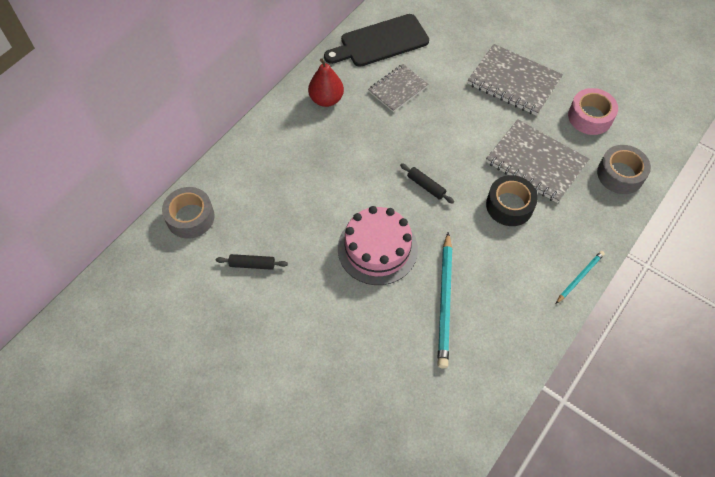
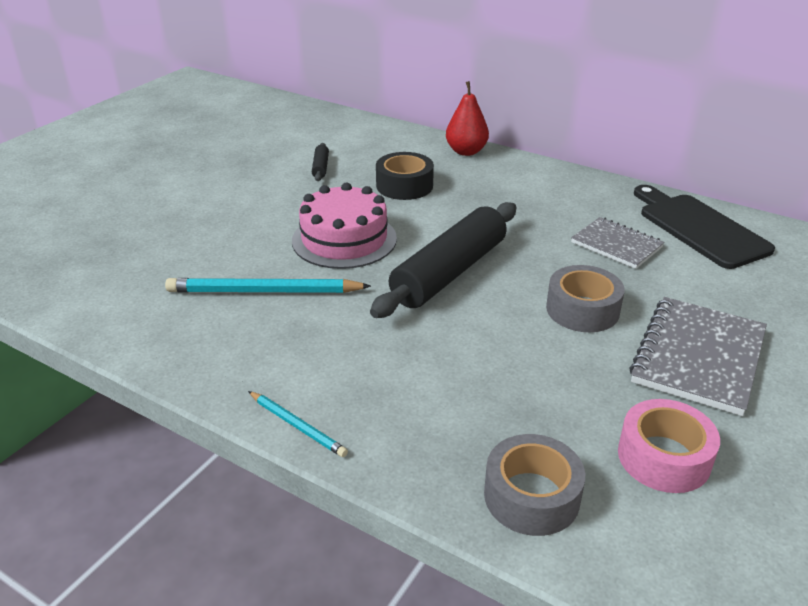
camera: 85 degrees right, 25 degrees down
(190, 217) = (376, 134): grey tape -> grey tape (582, 310)
(326, 99) = (569, 194): red pear -> red pear (466, 151)
(426, 186) = (449, 272): black rolling pin -> black rolling pin, size x2.45
(509, 205) = (430, 350): black tape -> black tape (404, 186)
(535, 163) = (524, 380): grey notebook -> none

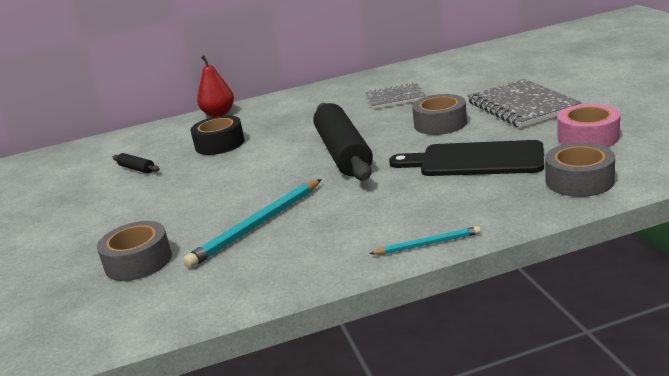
camera: 45 degrees left, 10 degrees down
(166, 257) = (138, 261): none -> grey tape
(344, 239) = (245, 180): pink cake -> none
(699, 228) = (415, 74): black cutting board -> black cutting board (475, 160)

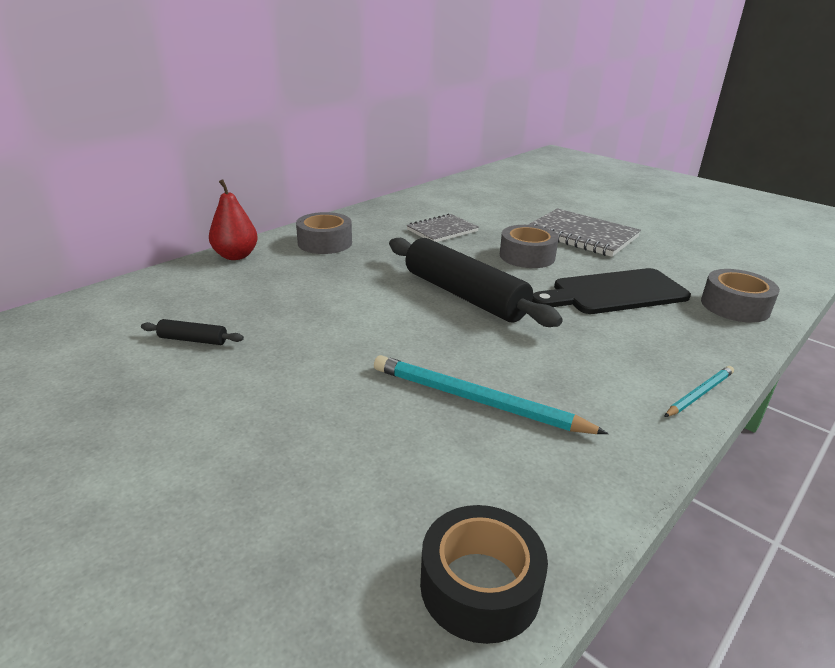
camera: 35 degrees left, 5 degrees up
(138, 261) = (367, 486): grey tape -> grey tape (325, 243)
(220, 144) = (285, 295): black tape -> black tape (480, 586)
(257, 225) = (477, 401): turquoise pencil -> turquoise pencil turned 105 degrees clockwise
(588, 137) = (681, 263): pink tape -> none

